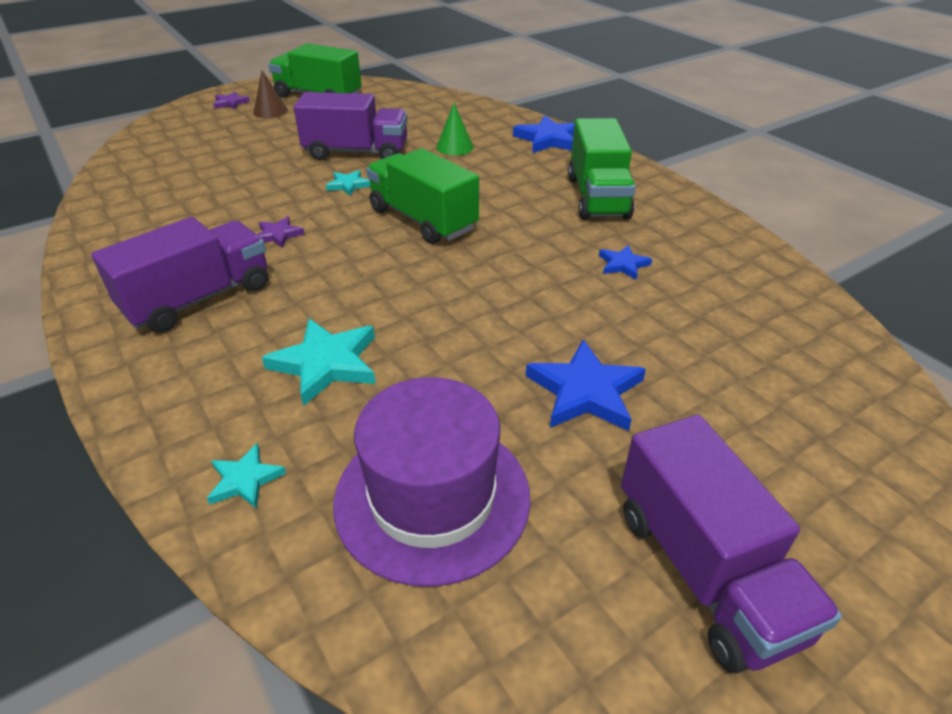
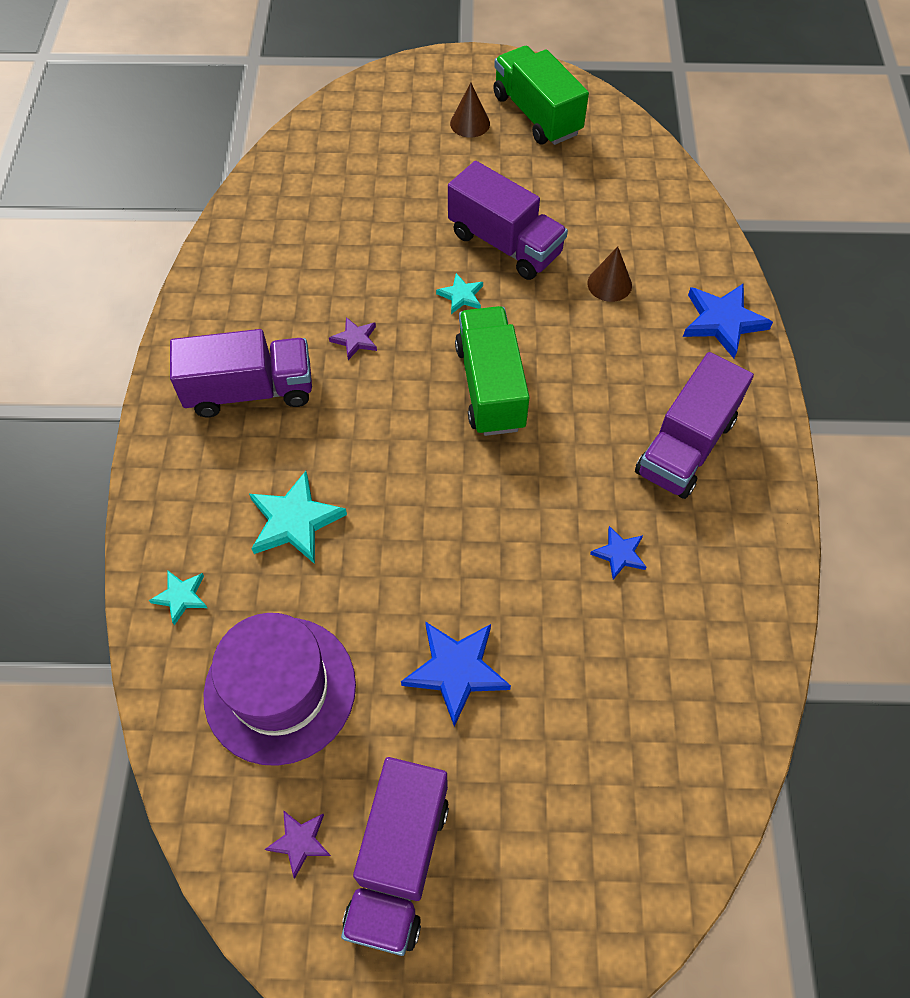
camera: 35 degrees right, 20 degrees up
(230, 103) = (441, 87): purple star -> purple star (300, 841)
(454, 147) = (609, 284): green cone -> brown cone
(597, 197) = (685, 446): green truck -> purple truck

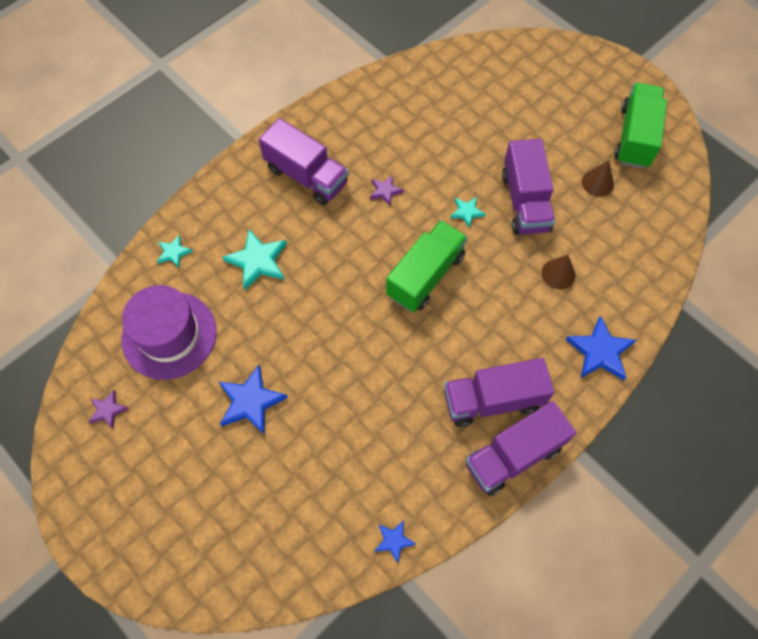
camera: 45 degrees right, 5 degrees up
(398, 862) = (135, 460): purple truck -> purple truck (513, 455)
(470, 123) = (587, 112): brown cone -> brown cone (597, 183)
(619, 554) = (390, 422): blue star -> blue star (394, 541)

